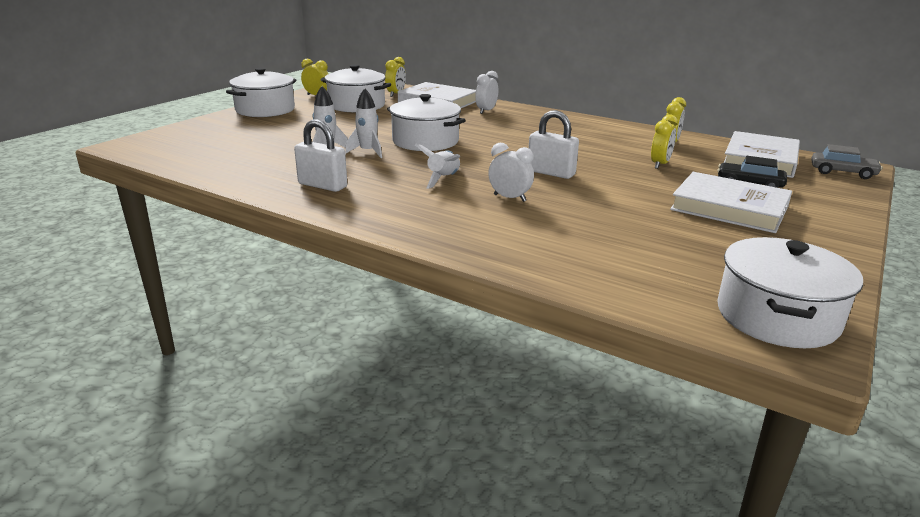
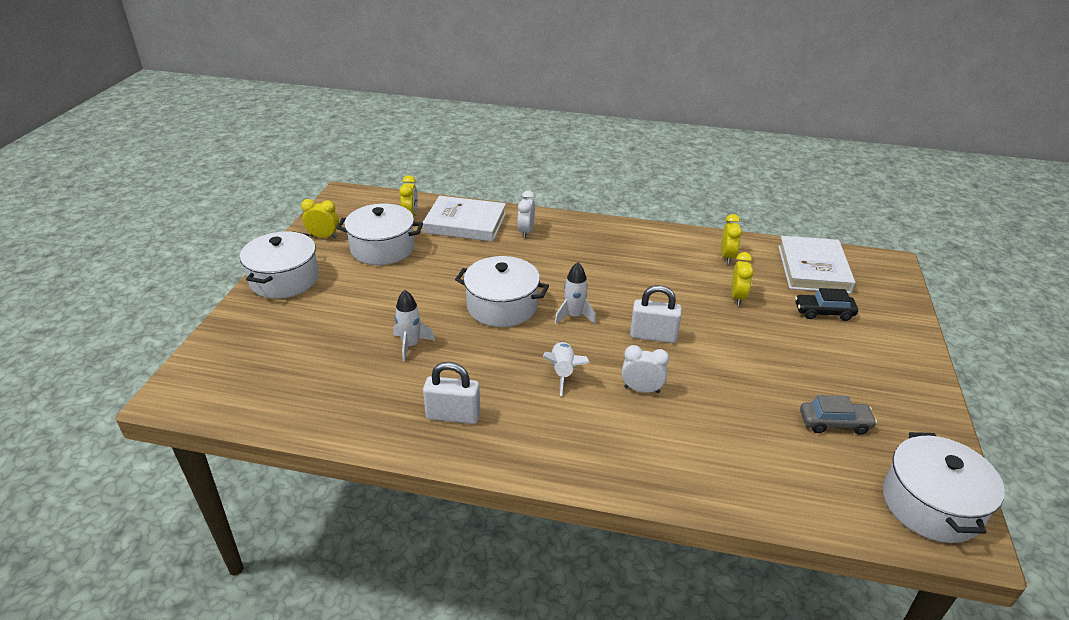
camera: 20 degrees left, 10 degrees up
(368, 152) = (457, 340): white rocket -> white rocket (574, 316)
(729, 208) = (826, 356): white book -> none
(842, 172) = (884, 275): grey car -> grey car (834, 423)

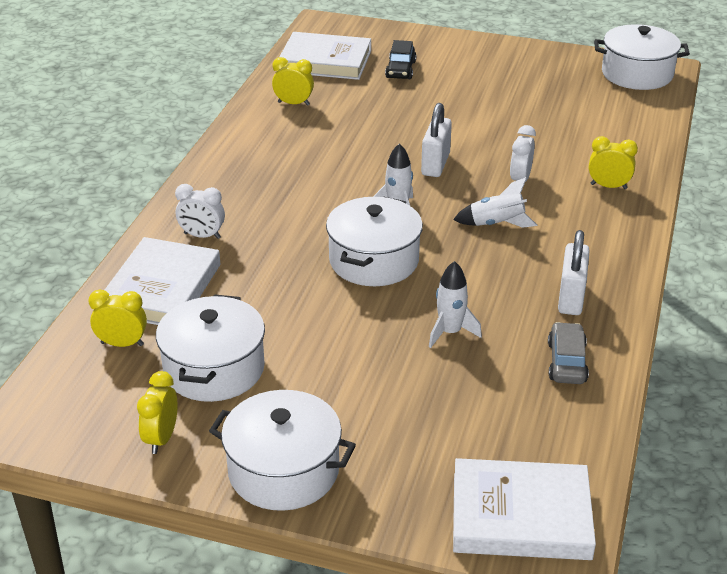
camera: 85 degrees left, 0 degrees up
(210, 377) = (521, 516): none -> white book
(737, 297) = (371, 109): yellow clock -> yellow clock (608, 186)
(834, 423) = (555, 93): grey car -> grey car (566, 362)

